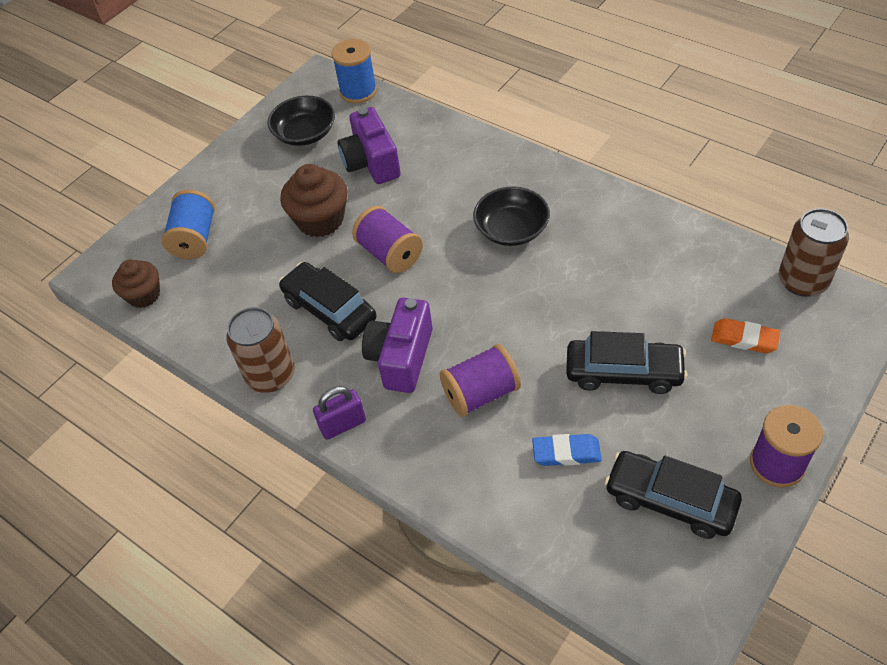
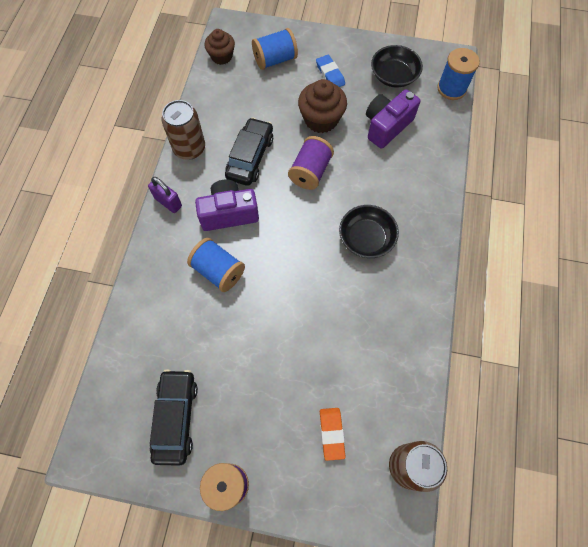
camera: 60 degrees right, 15 degrees up
(480, 393) = (218, 271): purple spool -> blue spool
(566, 452) = (191, 339): blue eraser -> blue eraser (330, 74)
(623, 372) = (268, 356): black car -> none

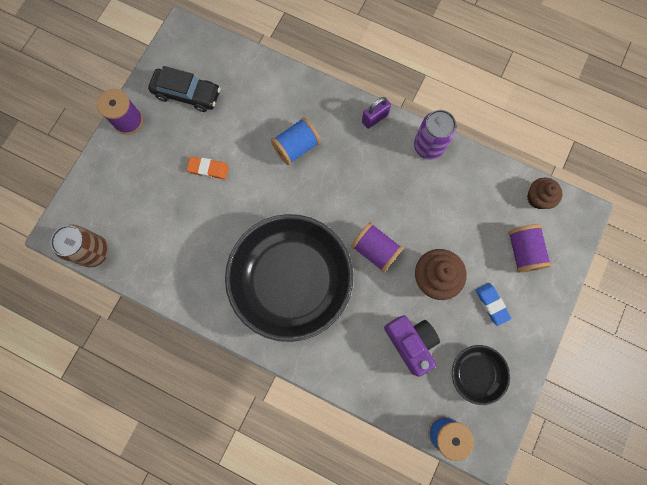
camera: 105 degrees right, 10 degrees up
(189, 148) = (428, 146): brown can -> purple can
(229, 213) = (349, 167): purple camera -> none
(250, 157) = (405, 198): black car -> none
(275, 60) = (523, 251): blue spool -> purple spool
(330, 74) = (491, 304): blue eraser -> blue eraser turned 75 degrees clockwise
(332, 433) = (137, 202): orange eraser -> orange eraser (208, 169)
(366, 238) = (291, 281): black bowl -> black bowl, size x2.20

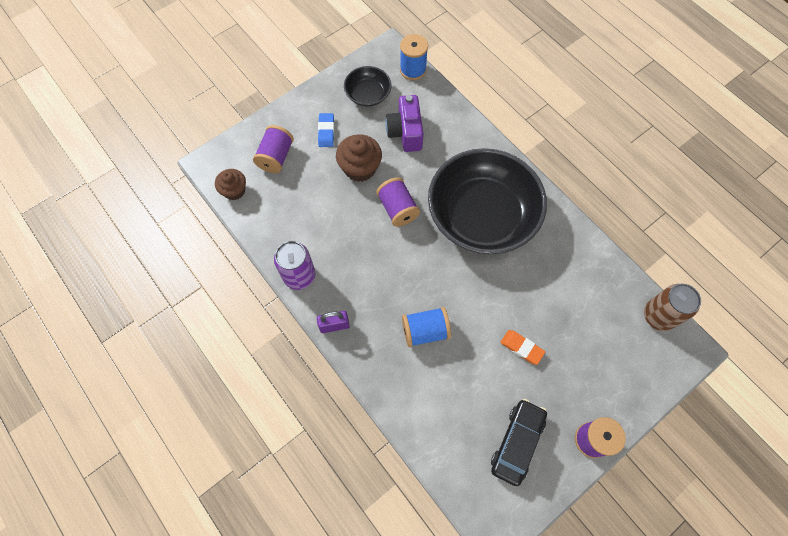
camera: 155 degrees left, 10 degrees down
(187, 94) = (517, 443): black car -> black car turned 75 degrees clockwise

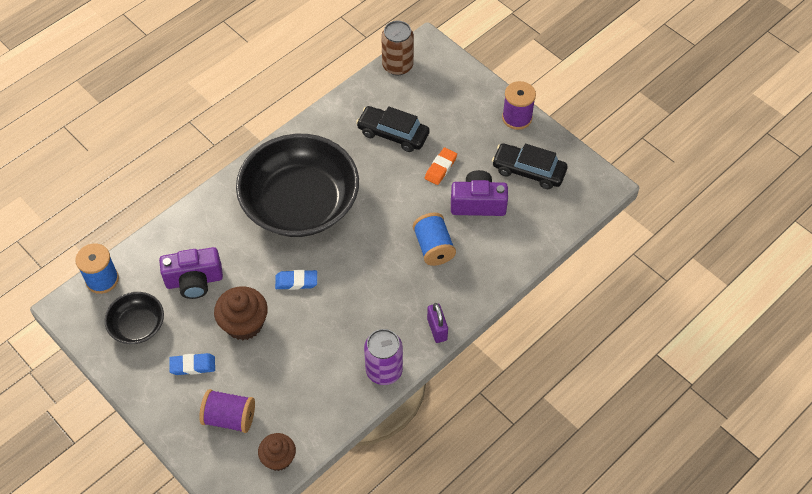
camera: 95 degrees left, 10 degrees down
(397, 209) = (296, 281): purple spool -> blue eraser
(476, 381) = (478, 203): none -> purple camera
(565, 304) = (393, 134): none -> black car

